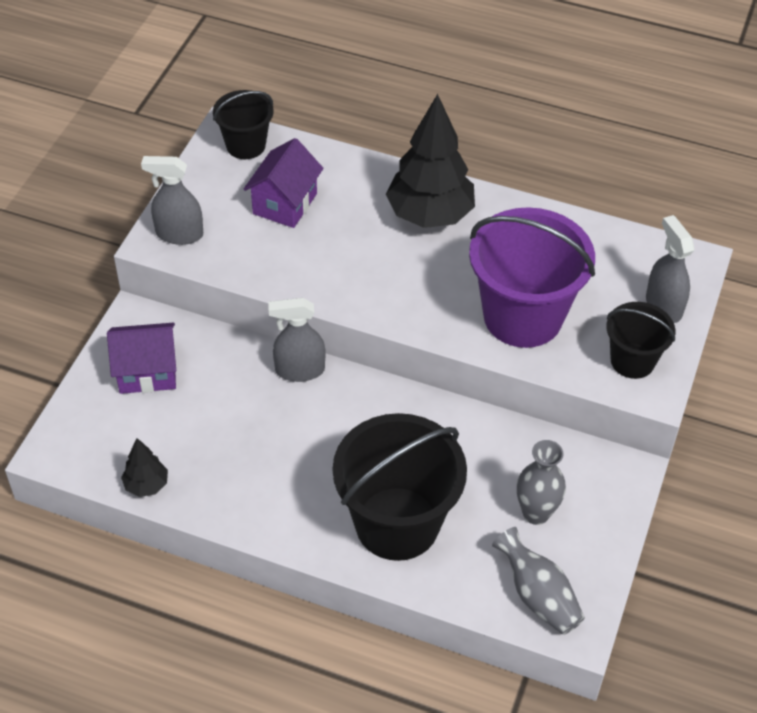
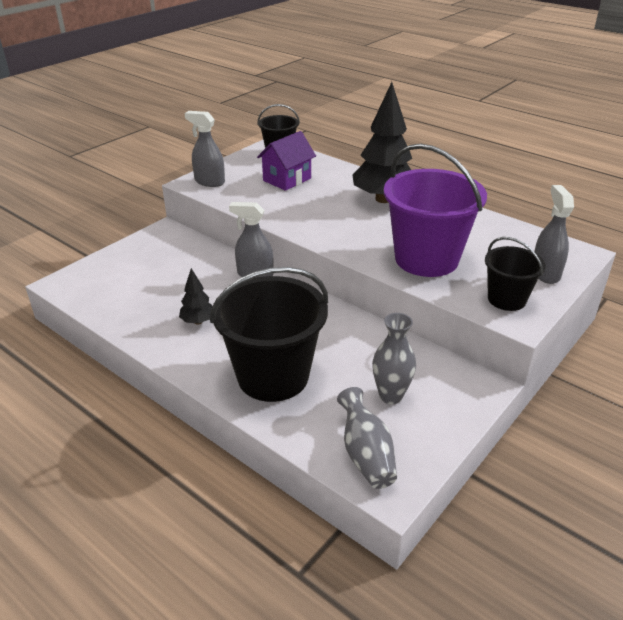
camera: 20 degrees right, 15 degrees down
(146, 485) = (107, 313): black tree -> black tree (198, 321)
(147, 372) = (153, 256): purple house -> none

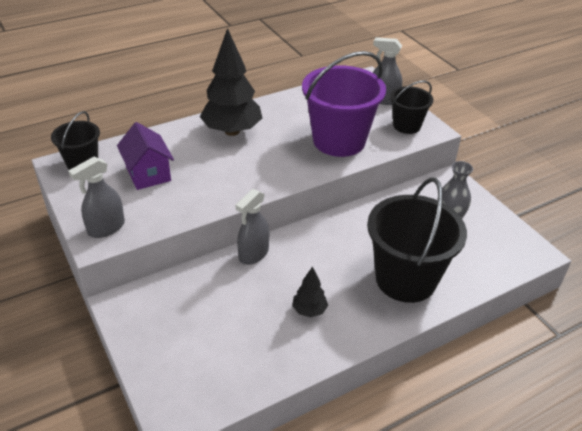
camera: 70 degrees left, 5 degrees up
(366, 454) = (502, 254): grey vase -> none

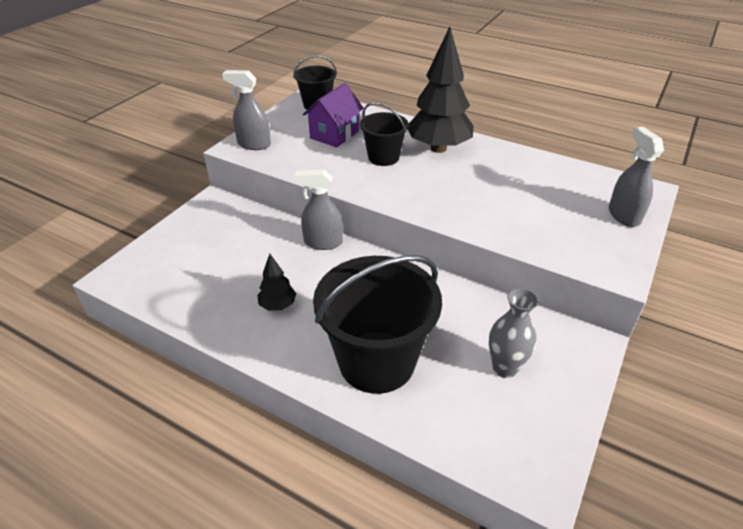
camera: 60 degrees right, 0 degrees up
(339, 141) = (504, 212): purple bucket -> none
(406, 125) = (599, 249): black bucket -> black bucket (383, 157)

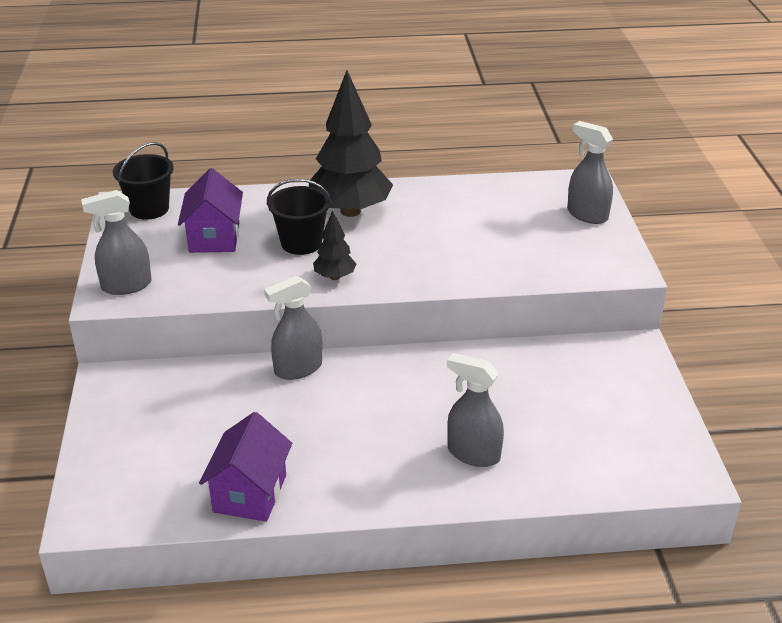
camera: 35 degrees left, 5 degrees down
(209, 310) = (250, 493): none -> purple house
(278, 305) = (320, 452): black tree -> black tree (335, 277)
(376, 361) = (473, 453): black bucket -> grey spray bottle
(505, 368) = (586, 402): grey vase -> none

